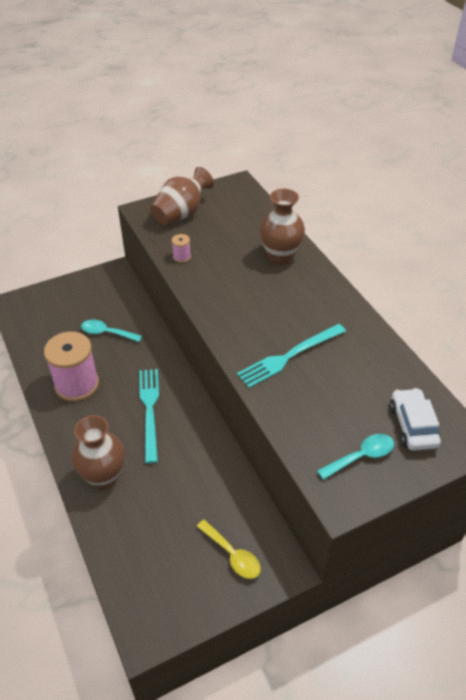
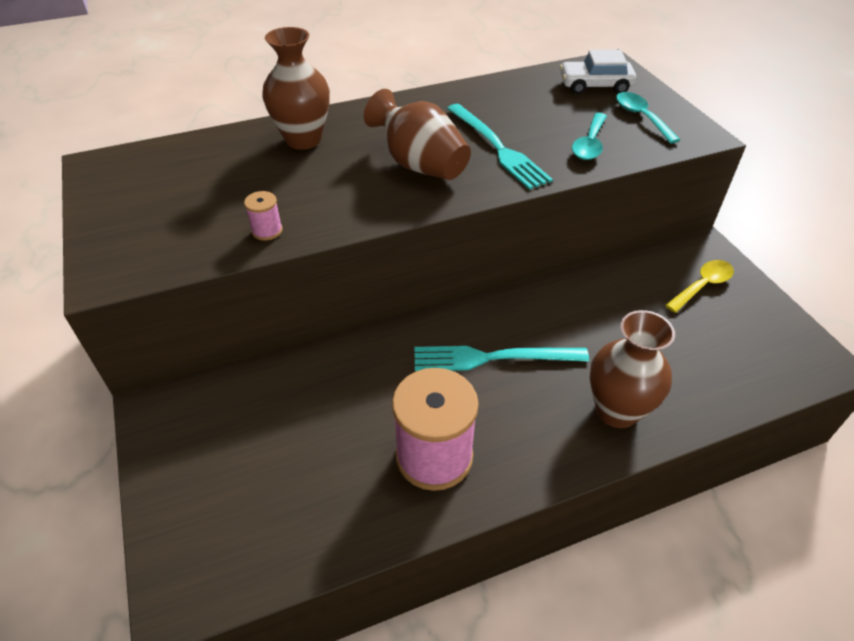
camera: 85 degrees left, 0 degrees up
(107, 333) = (317, 416): turquoise spoon -> turquoise spoon (589, 144)
(181, 214) = (145, 228): brown vase -> brown vase (420, 165)

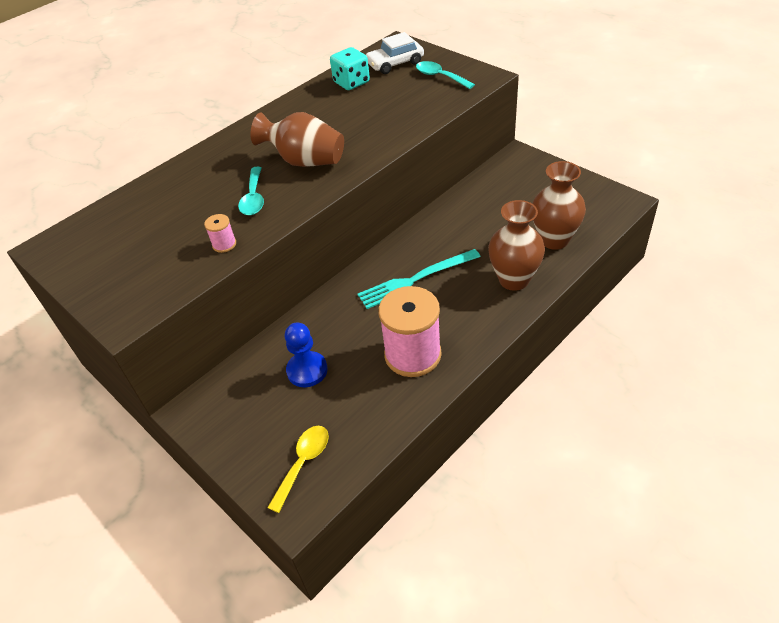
camera: 20 degrees left, 0 degrees up
(302, 419) = (307, 370): none -> blue pawn
(303, 140) = (203, 173): brown vase -> brown vase (554, 240)
(497, 148) = (353, 130): turquoise fork -> none
(530, 92) = (351, 82): none -> turquoise dice
(589, 144) = (416, 107): turquoise spoon -> turquoise spoon (253, 198)
(702, 286) = (527, 181): yellow spoon -> yellow spoon (303, 463)

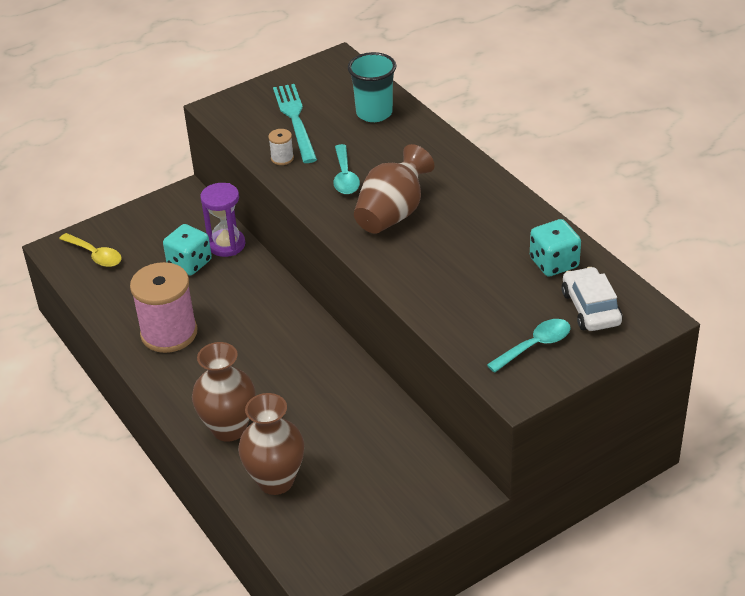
camera: 100 degrees right, 5 degrees down
(150, 202) = (374, 113): none -> turquoise cup
(224, 244) = (282, 158): pink spool -> white spool
(253, 198) = (345, 177): turquoise spoon -> turquoise spoon turned 105 degrees counterclockwise
(275, 349) = (226, 245): none -> purple hourglass
(307, 370) = (189, 263): blue pawn -> turquoise dice
(415, 279) = (269, 350): turquoise fork -> turquoise fork (295, 120)

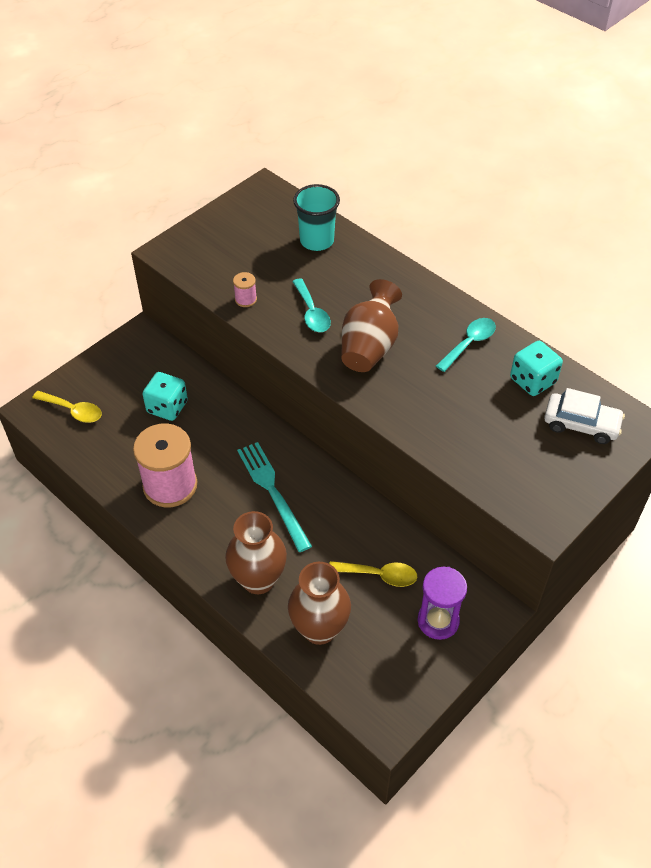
camera: 15 degrees left, 10 degrees up
(226, 245) = (197, 383): purple hourglass -> purple hourglass (438, 621)
(282, 158) = (245, 299): white spool -> pink spool
(295, 120) = (245, 256): turquoise fork -> turquoise fork (273, 492)
(354, 442) = (379, 575): none -> yellow spoon
(535, 346) = (545, 471): turquoise spoon -> turquoise spoon (469, 343)
(590, 308) = (581, 424): white car -> white car turned 135 degrees clockwise

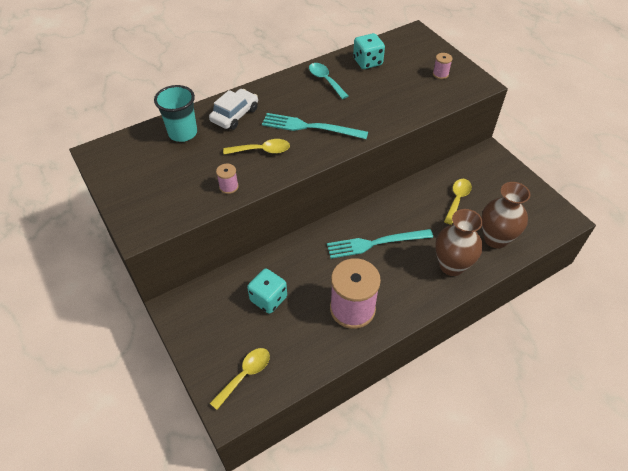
camera: 75 degrees left, 0 degrees up
(311, 312) = (262, 150): turquoise spoon -> yellow spoon
(369, 347) = (310, 127): brown vase -> turquoise fork
(438, 621) = (495, 179): purple hourglass -> none
(545, 470) = (440, 74): none -> pink spool
(581, 424) = (408, 52): white car -> white car (235, 115)

